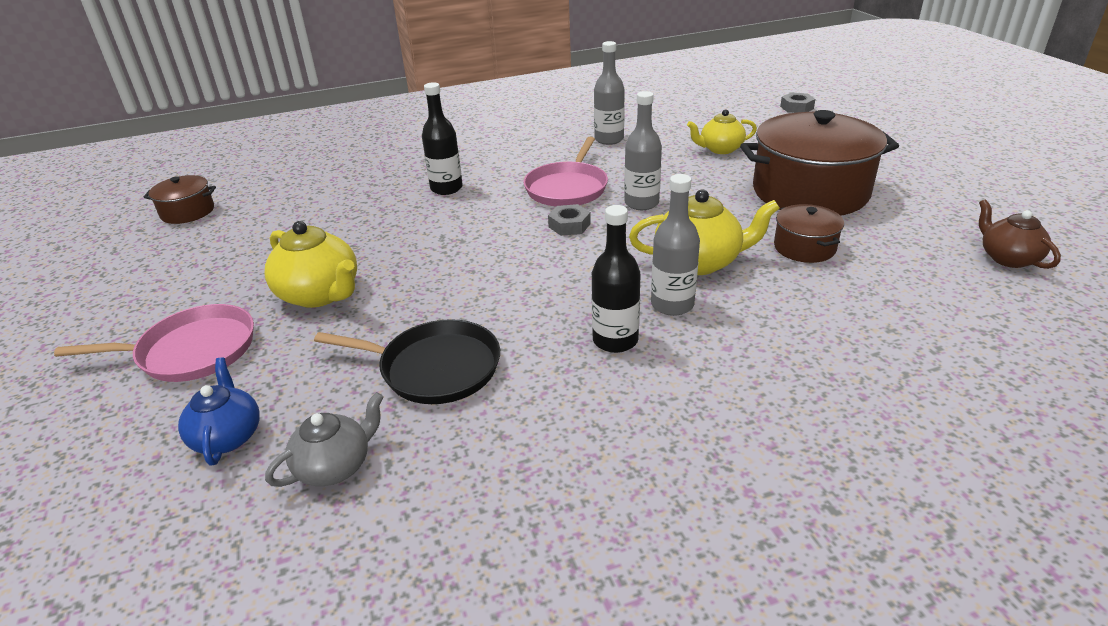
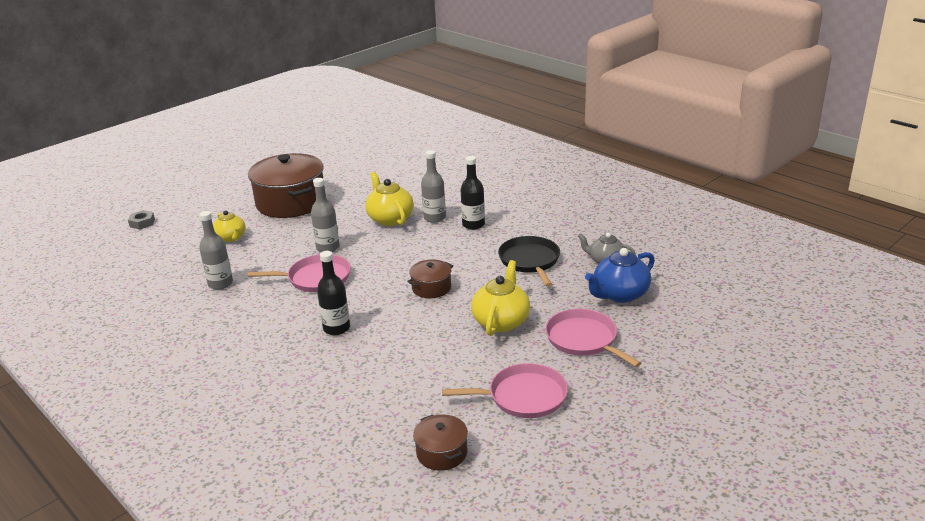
camera: 115 degrees left, 5 degrees down
(178, 272) = (523, 396): none -> pink pan
(228, 436) = (620, 294): blue teapot -> blue teapot, size x1.51
(569, 225) = (369, 264): grey nut -> none
(804, 247) = (359, 196): brown pot -> brown pot (431, 288)
(1007, 258) = (345, 156): brown teapot -> none

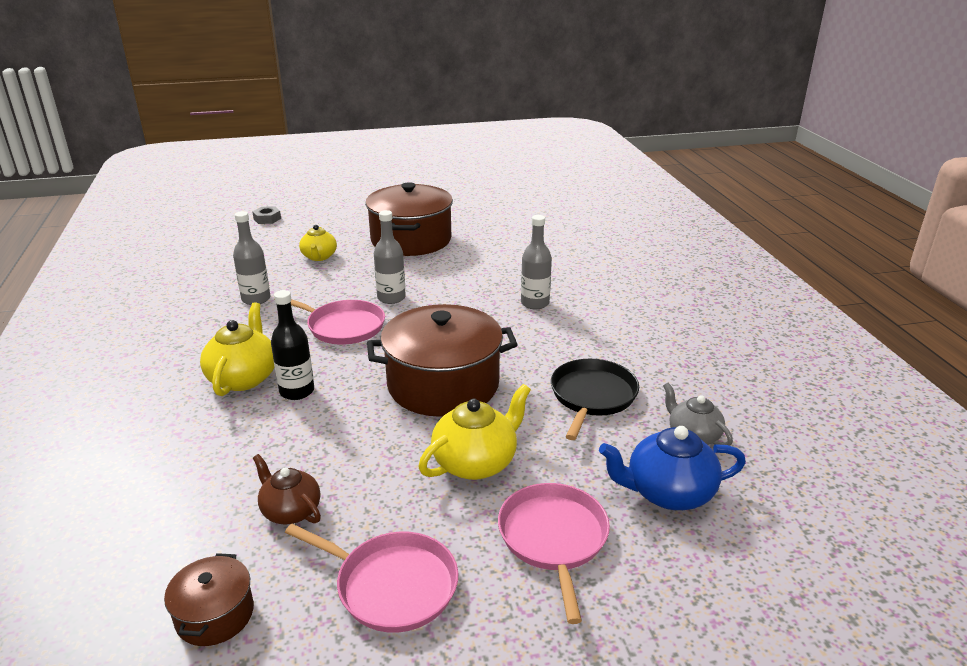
camera: 30 degrees right, 0 degrees up
(390, 219) = (487, 288): yellow teapot -> yellow teapot (243, 378)
(420, 390) = (290, 511): none -> brown teapot
(431, 288) = (443, 384): brown pot -> brown pot, size x2.12
(473, 225) = (570, 326): black bottle -> none

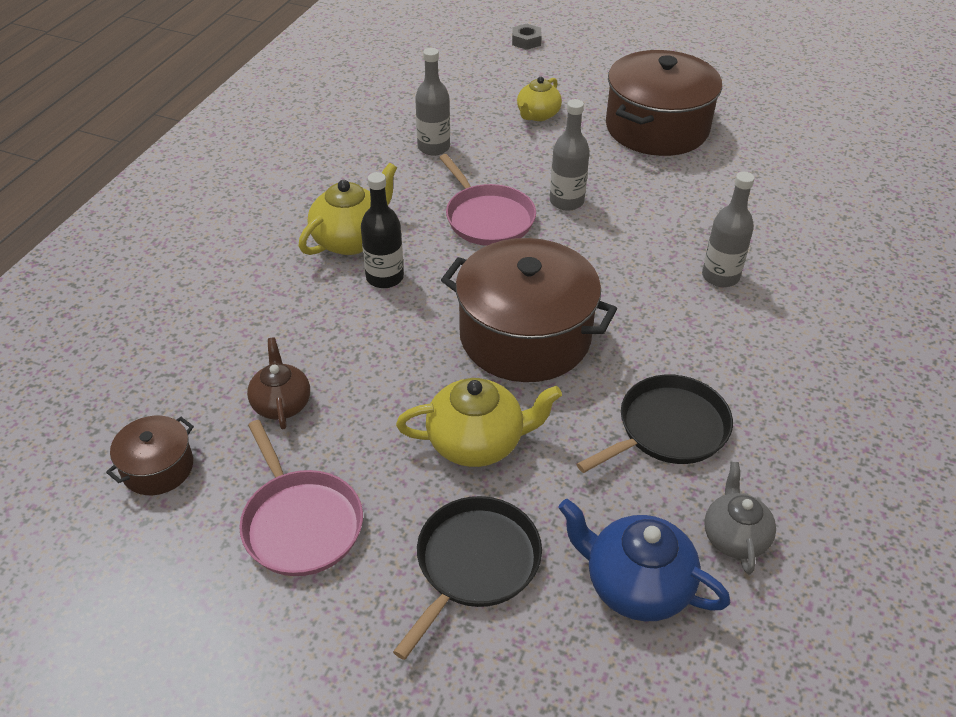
camera: 35 degrees right, 15 degrees up
(553, 538) = (474, 564): pink pan -> black pan

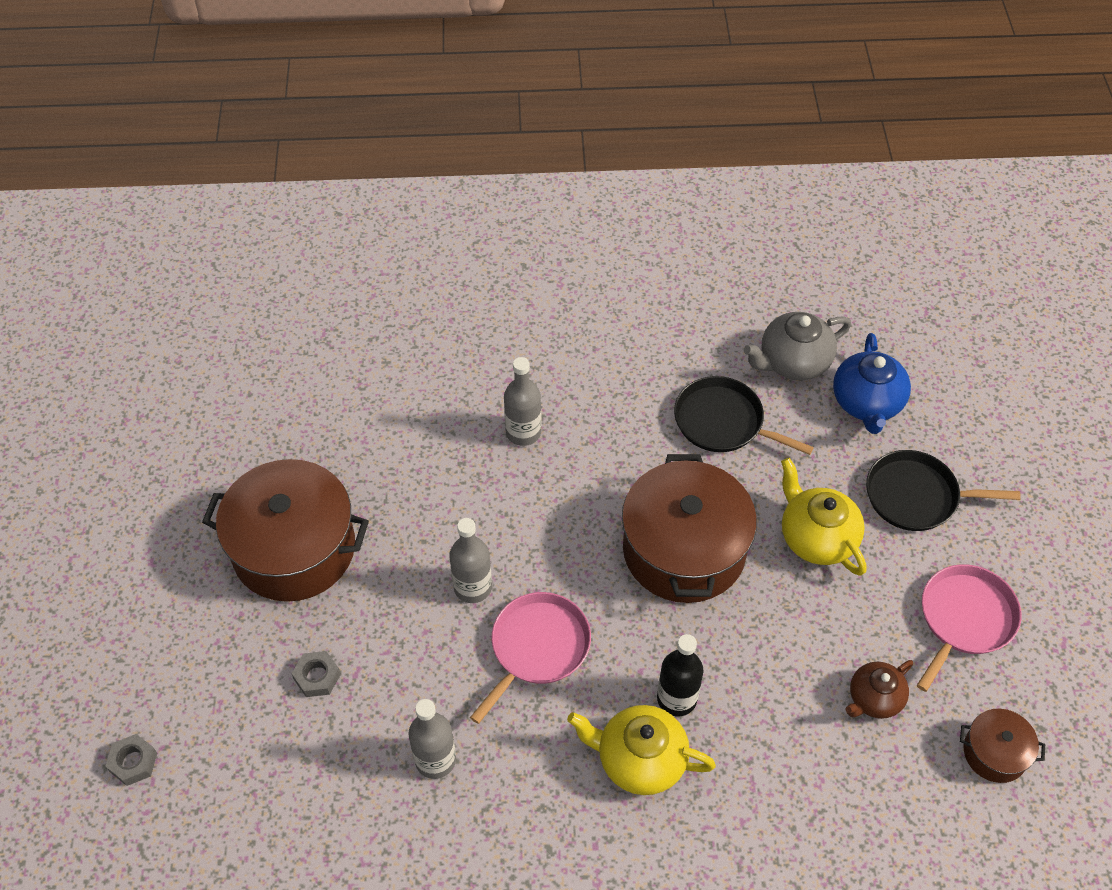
camera: 115 degrees left, 10 degrees up
(537, 115) = (317, 677): yellow teapot -> grey nut
(734, 536) = (793, 362): grey teapot -> grey teapot, size x1.51

